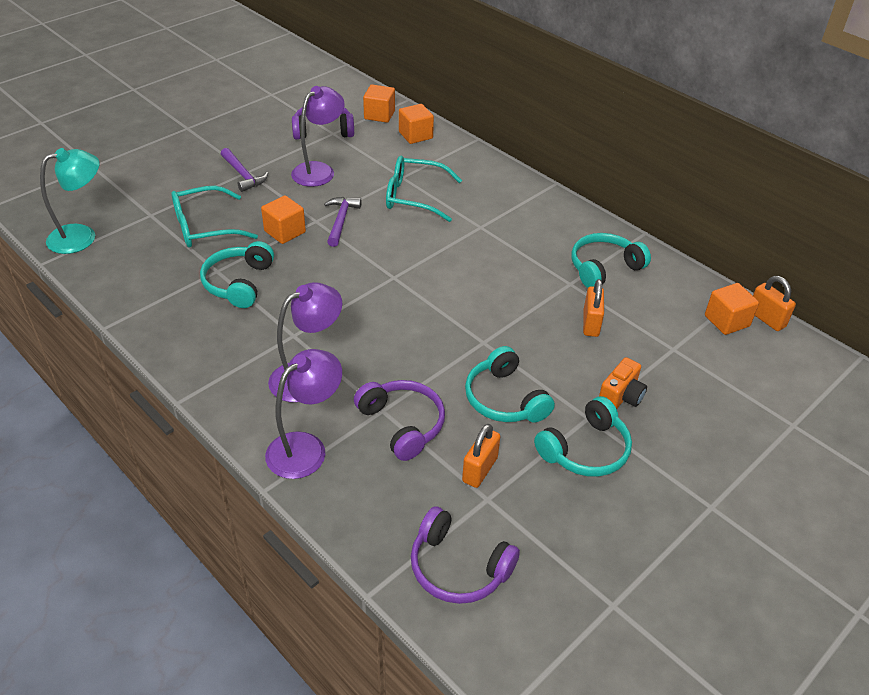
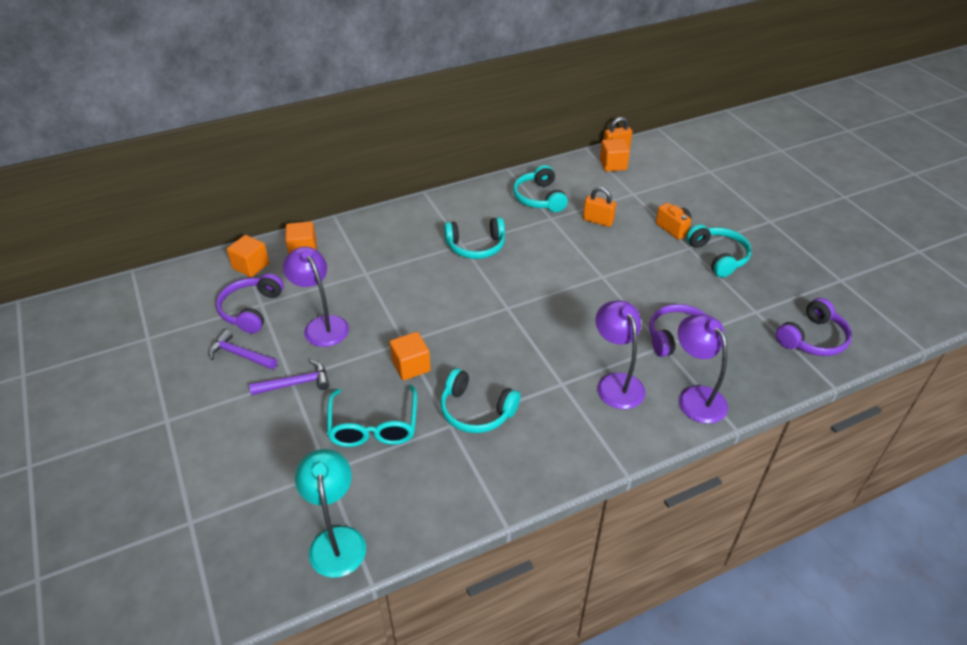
camera: 70 degrees left, 0 degrees up
(341, 221) = (412, 325): purple hammer -> purple hammer (240, 355)
(414, 197) = (400, 272): turquoise glasses -> none
(480, 470) = (730, 309): orange padlock -> none
(505, 399) = (664, 280): turquoise headphones -> turquoise headphones (476, 246)

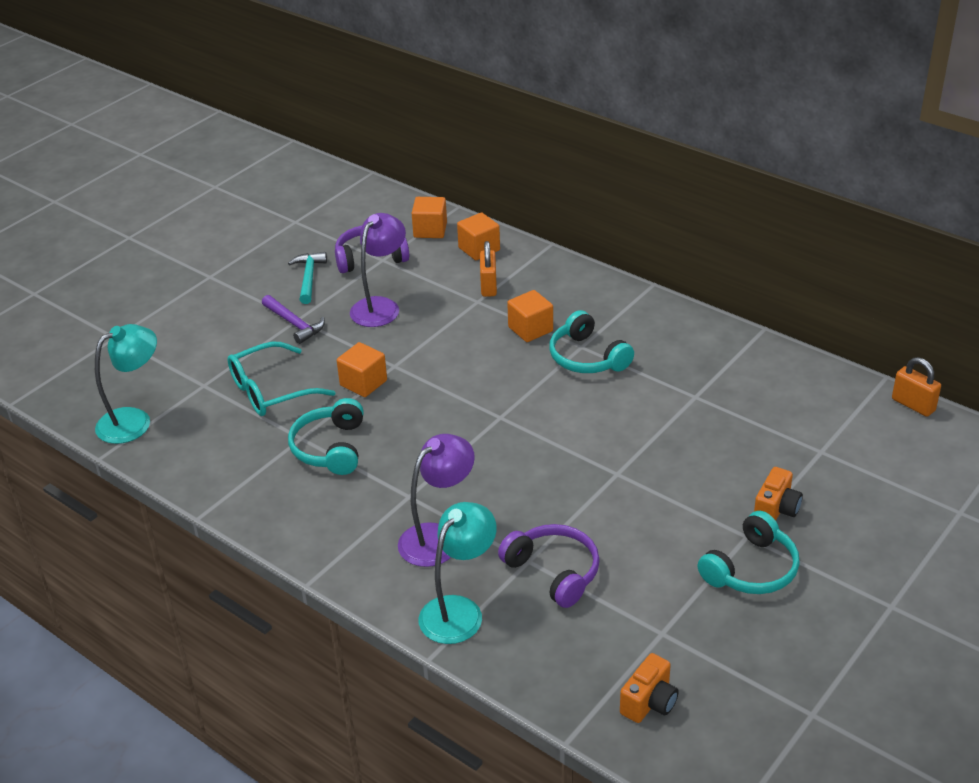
camera: 65 degrees right, 5 degrees down
(240, 355) = (309, 278): purple hammer -> turquoise hammer
(539, 198) = (728, 374): turquoise headphones -> none
(598, 221) = (727, 437): orange padlock -> orange padlock (488, 286)
(613, 165) = (871, 413): orange cube -> orange cube (530, 329)
(695, 397) = (459, 610): purple lamp -> turquoise lamp
(812, 338) = (649, 703): purple headphones -> orange camera

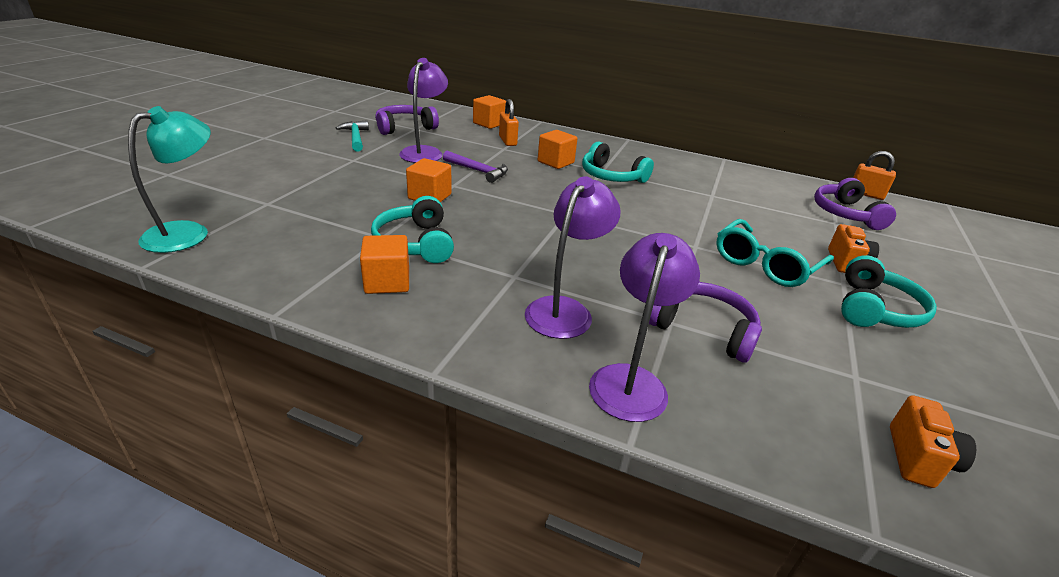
camera: 20 degrees left, 5 degrees down
(270, 391) = (339, 205): turquoise glasses -> turquoise glasses (765, 264)
(294, 324) = (351, 163): purple hammer -> purple hammer (478, 171)
(430, 230) = (446, 115): orange cube -> orange cube (387, 282)
(459, 610) = (631, 380): turquoise lamp -> purple lamp
(848, 437) = (845, 214): none -> purple headphones

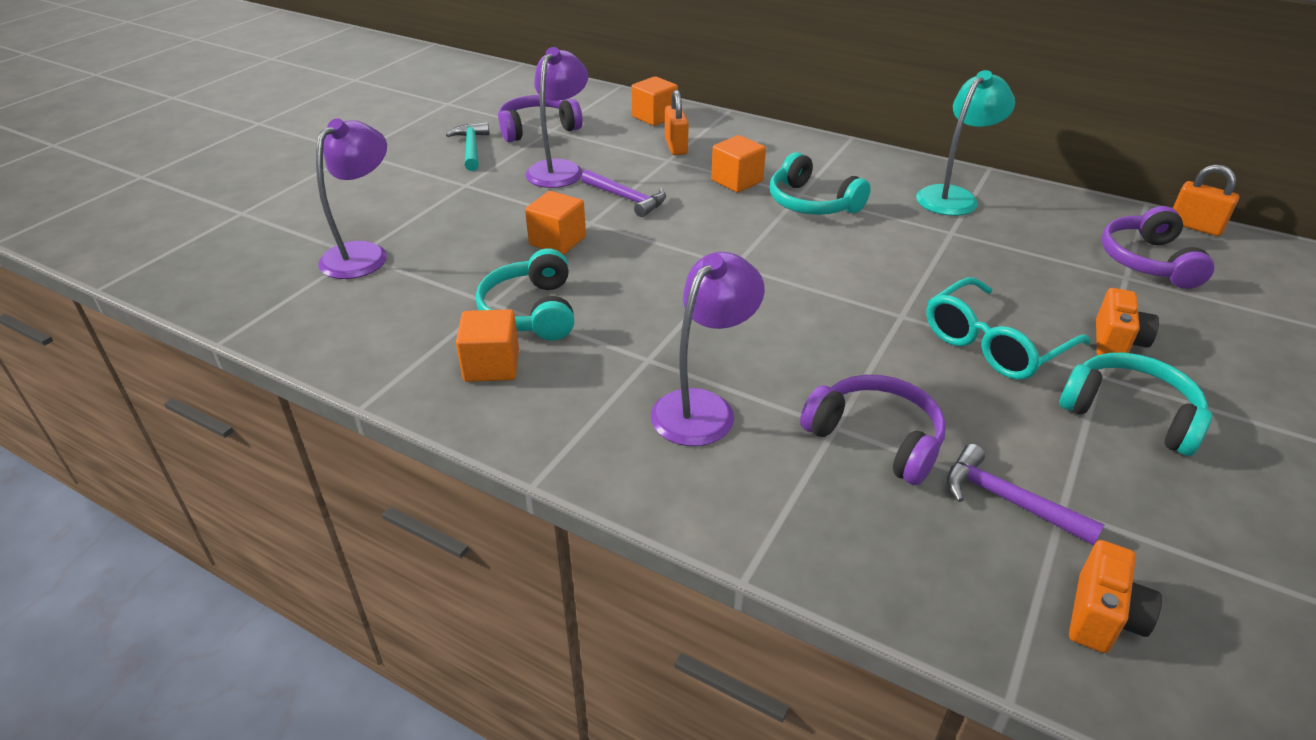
camera: 10 degrees right, 5 degrees up
(188, 233) = (266, 297): turquoise lamp -> turquoise lamp (953, 196)
(631, 380) = (765, 503): purple lamp -> purple lamp (364, 254)
(814, 372) = (1007, 500): none -> purple hammer
(875, 309) = (1130, 414): turquoise headphones -> turquoise headphones turned 90 degrees counterclockwise

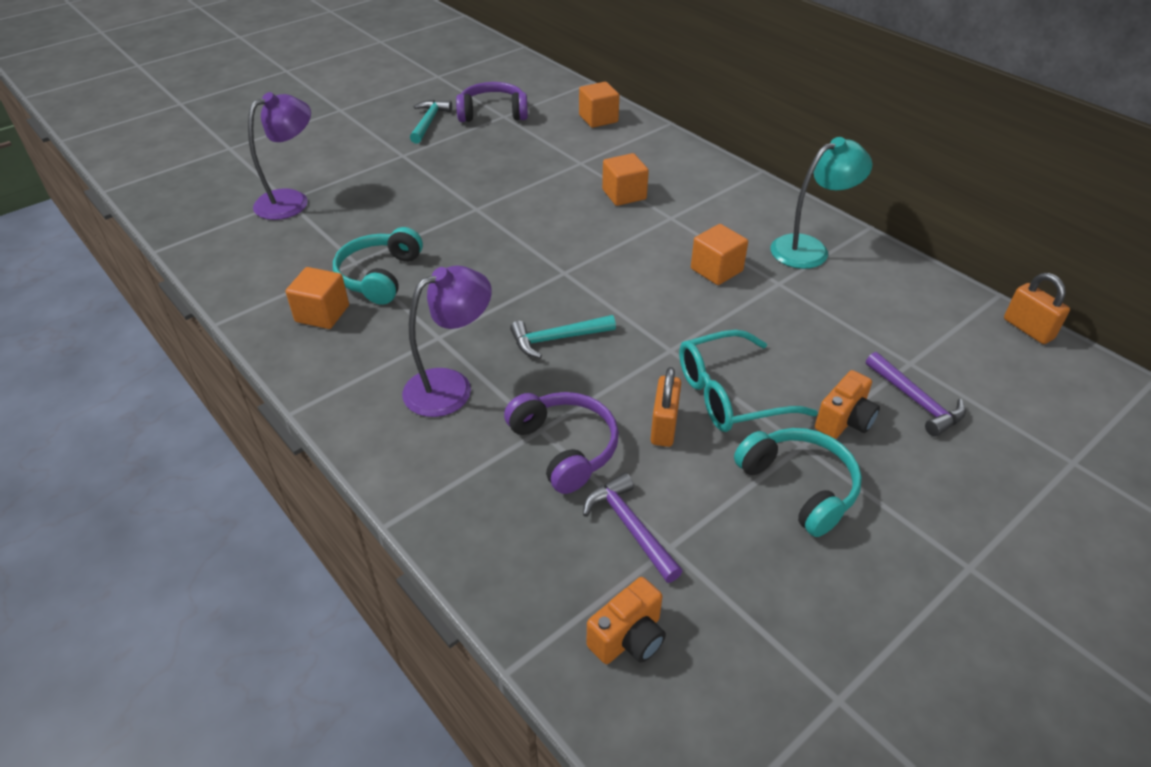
camera: 20 degrees right, 5 degrees up
(557, 241) = (439, 220): orange cube -> orange cube (716, 270)
(559, 169) = (485, 155): purple lamp -> none
(627, 199) = (520, 193): purple hammer -> purple hammer (916, 401)
(676, 146) = (596, 151): orange padlock -> orange padlock (664, 427)
(779, 332) = (557, 339): none -> turquoise hammer
(812, 203) = (673, 228): turquoise headphones -> none
(1148, 261) = (946, 353): purple headphones -> none

